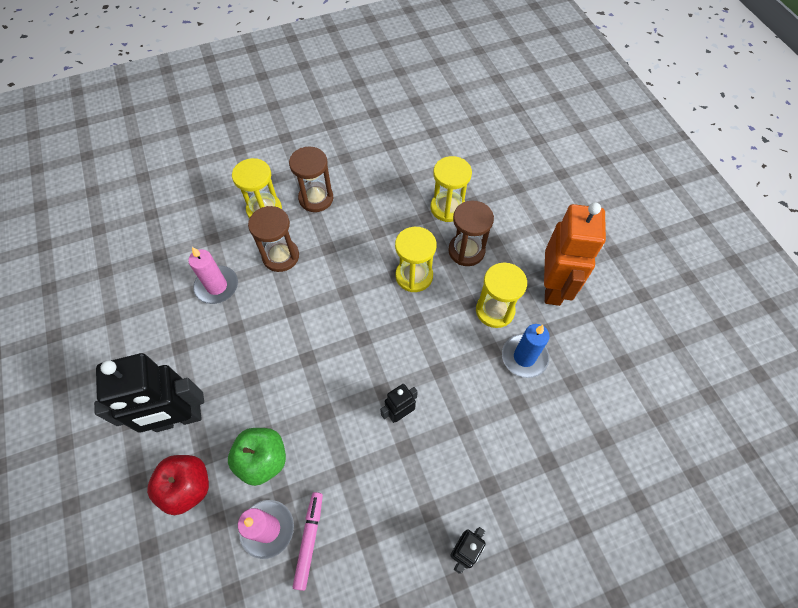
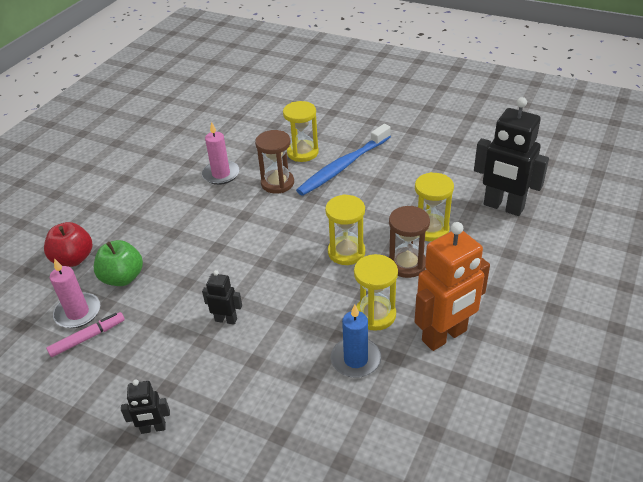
camera: 50 degrees right, 20 degrees down
(178, 419) = (114, 223): black robot -> black robot (503, 207)
(316, 198) = (343, 166): brown hourglass -> blue toothbrush

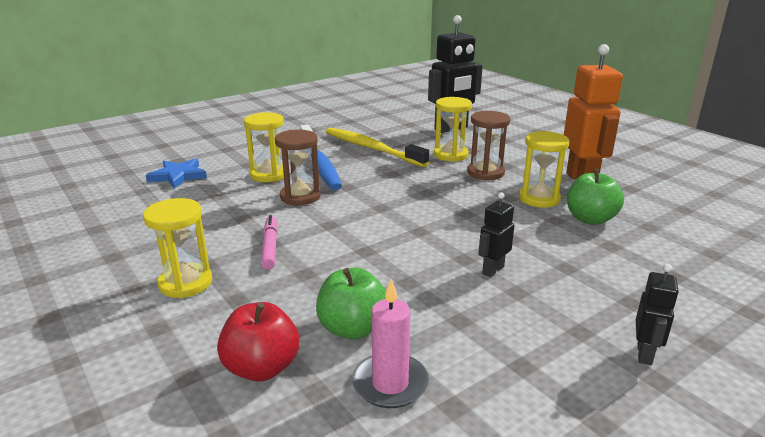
camera: 65 degrees left, 15 degrees down
(87, 338) = (451, 382): pink marker -> pink marker (270, 247)
(221, 174) = (236, 221): pink candle -> none
(269, 117) = (178, 176): none -> blue star
(346, 252) = (445, 191): yellow hourglass -> yellow hourglass (185, 283)
(355, 359) = (590, 219): blue candle -> green apple
(401, 179) = (372, 148): none -> yellow toothbrush

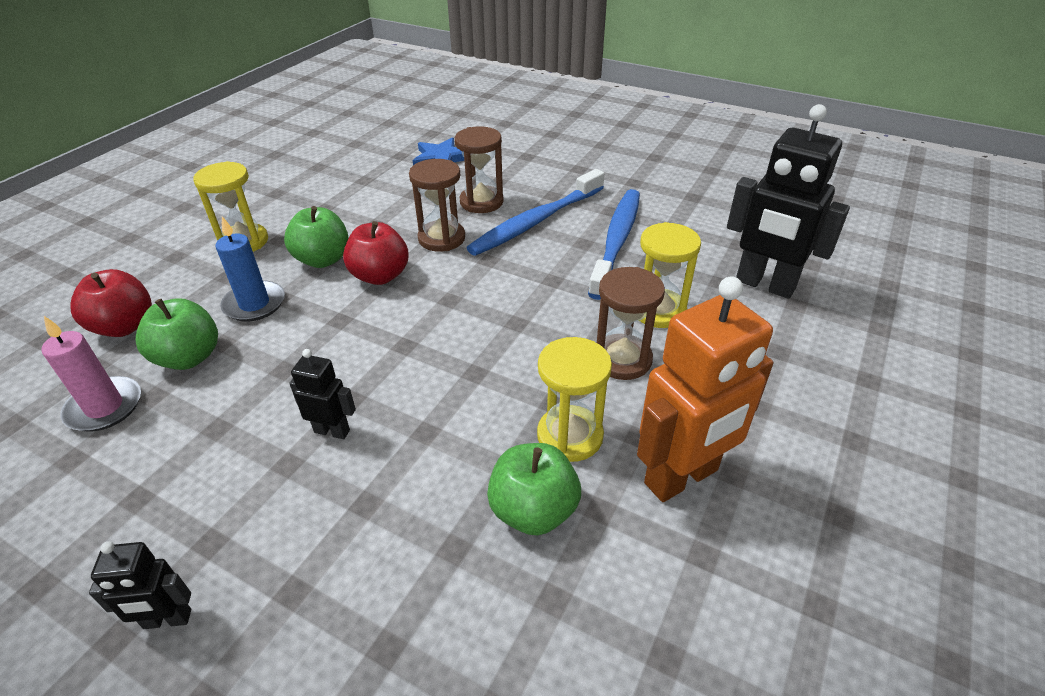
camera: 65 degrees right, 15 degrees up
(269, 175) = (481, 202): yellow hourglass -> brown hourglass
(270, 247) = (323, 259): pink marker -> green apple
(302, 287) = (254, 304): none -> blue candle
(323, 227) = (380, 276): none -> red apple
(372, 148) = (616, 241): yellow toothbrush -> blue toothbrush

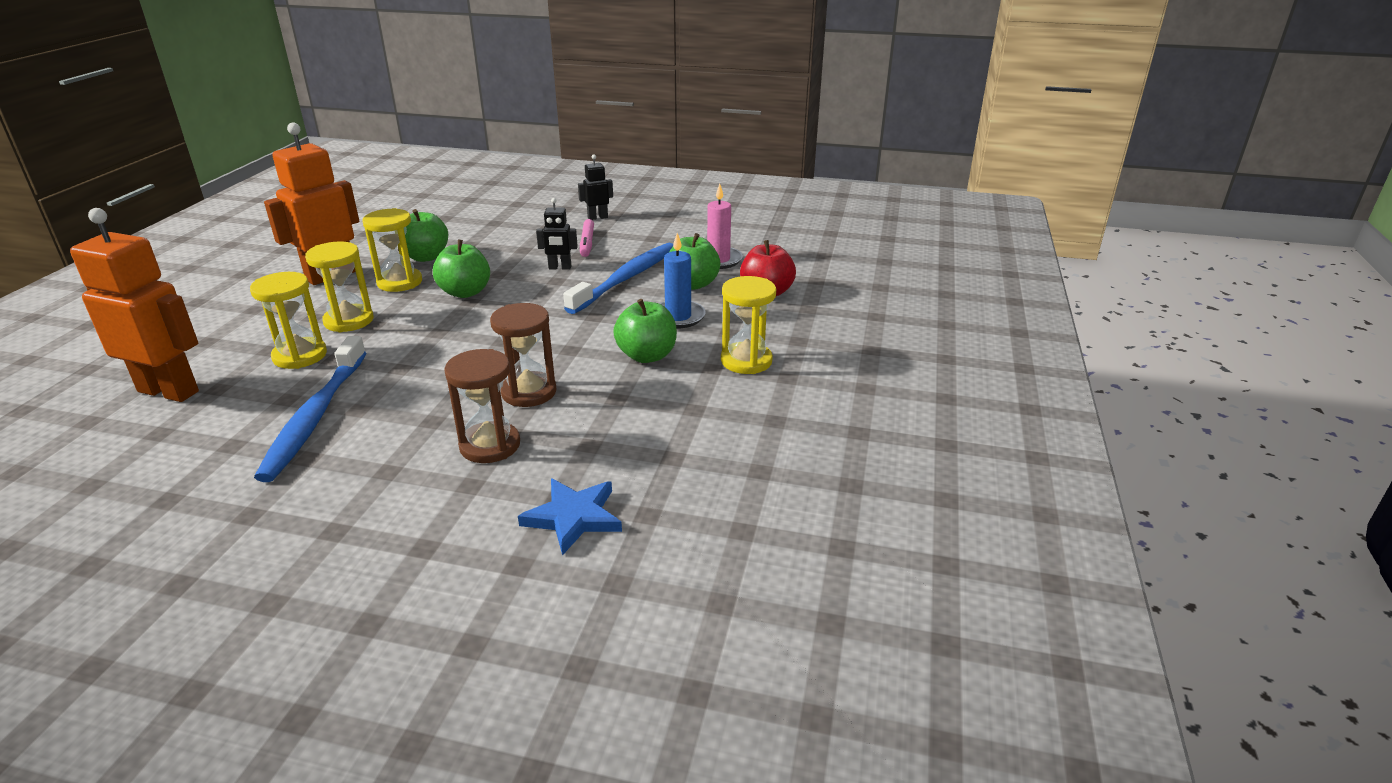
camera: 165 degrees right, 10 degrees down
(252, 503) = (587, 243): none -> pink marker
(380, 276) = (579, 350): red apple -> none
(478, 393) = (465, 292): none -> green apple
(536, 221) = (413, 428): blue toothbrush -> blue toothbrush (626, 279)
(622, 359) = (349, 321): brown hourglass -> yellow hourglass
(764, 285) = (169, 391): black robot -> orange robot

